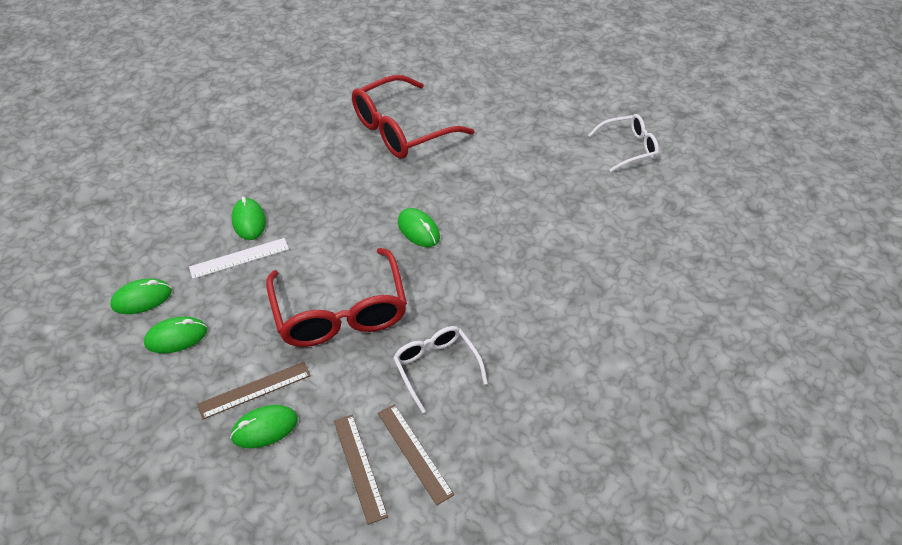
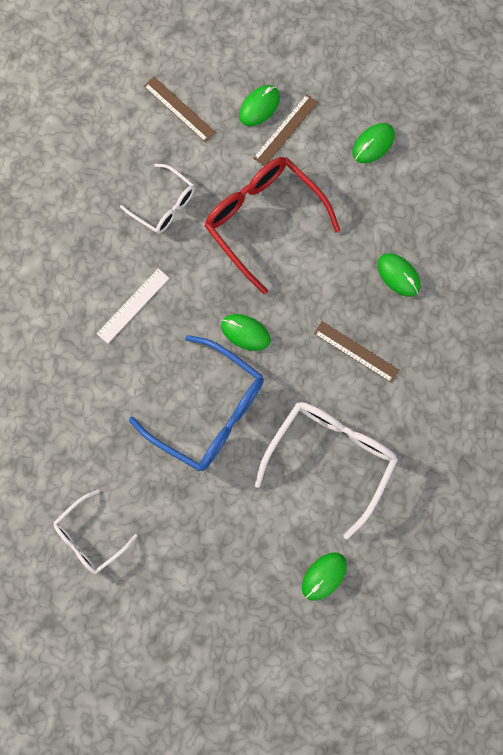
camera: 155 degrees right, 30 degrees up
(142, 299) = (425, 163): green mouse -> green mouse (324, 576)
(239, 258) = (378, 234): white ruler -> white ruler (133, 306)
(401, 130) = (331, 457): red glasses -> white glasses
(414, 453) = (148, 134): brown ruler -> brown ruler (356, 351)
(485, 188) = (209, 411): none -> blue glasses

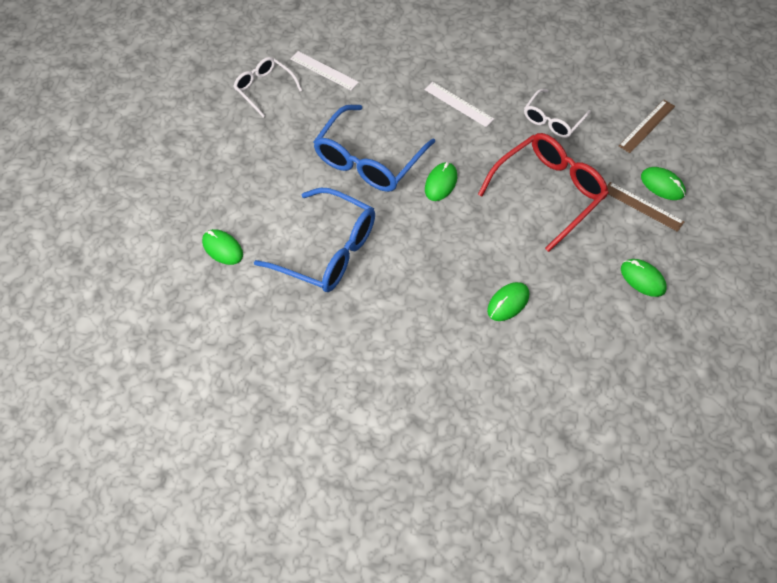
camera: 90 degrees right, 20 degrees down
(66, 462) = (324, 70): none -> white ruler
(331, 457) = (328, 251): white glasses -> blue glasses
(356, 351) = (429, 269): brown ruler -> none

